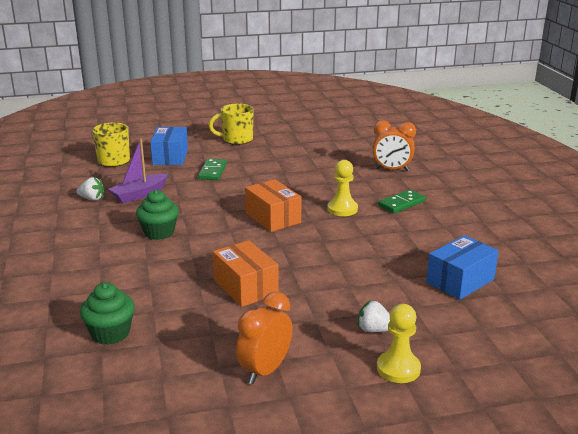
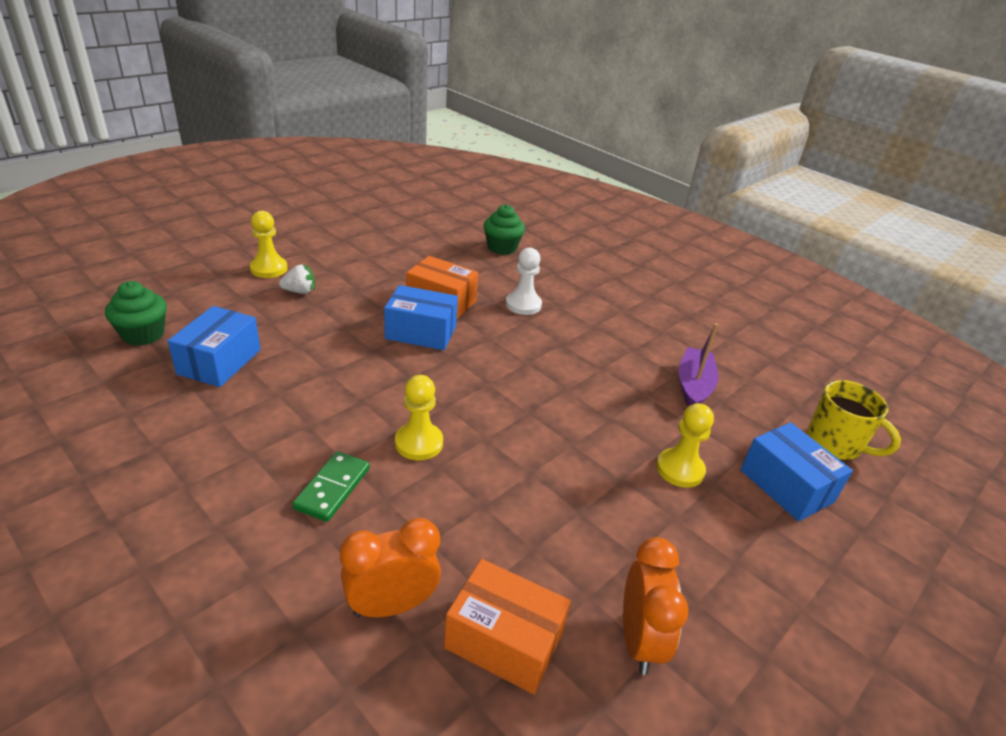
camera: 145 degrees right, 10 degrees up
(92, 199) = (728, 363): white strawberry -> none
(159, 232) = (591, 337): green cupcake -> green cupcake (143, 334)
(176, 267) = (523, 305): none -> white pawn
(212, 171) = (680, 469): green domino -> yellow pawn
(236, 140) = (776, 601): yellow mug -> none
(265, 370) = (370, 249): orange clock -> orange clock (639, 640)
(273, 218) = (497, 396): orange box -> orange box (504, 640)
(287, 266) = (421, 332): none -> blue box

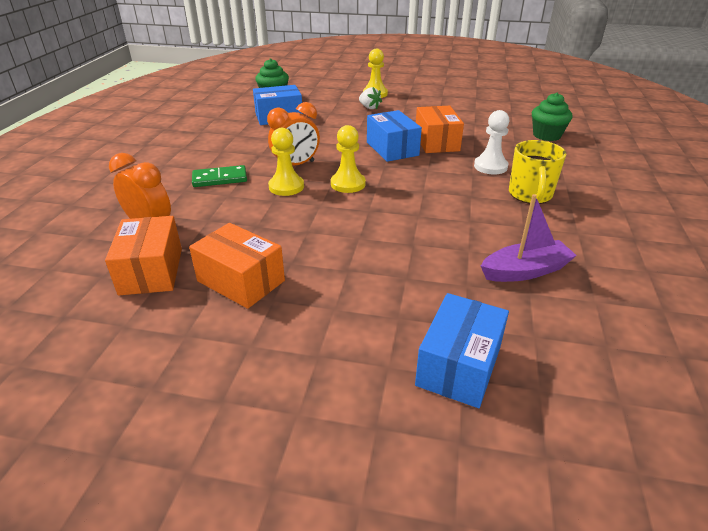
camera: 60 degrees right, 0 degrees up
(584, 565) = (241, 281): none -> orange box
(639, 640) = (191, 325): orange clock -> orange clock (296, 165)
(680, 469) = (396, 294): yellow pawn -> yellow pawn (348, 184)
(835, 444) = (582, 390): yellow mug -> yellow mug (530, 195)

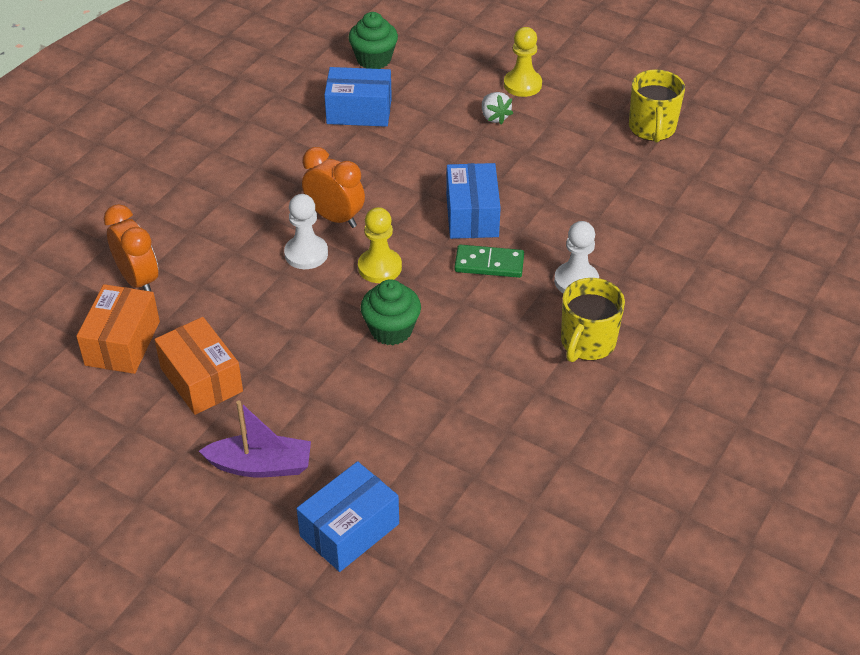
camera: 20 degrees right, 10 degrees up
(220, 179) = (236, 220): green domino -> green domino (489, 264)
(286, 187) = (306, 254): yellow pawn -> white pawn
(296, 165) = (335, 218): orange clock -> orange clock turned 135 degrees counterclockwise
(436, 142) = (539, 216): orange box -> none
(467, 99) = (652, 128): none -> yellow mug
(525, 271) = (491, 448): purple boat -> purple boat (261, 466)
(546, 135) = (703, 239): green cupcake -> green cupcake (391, 330)

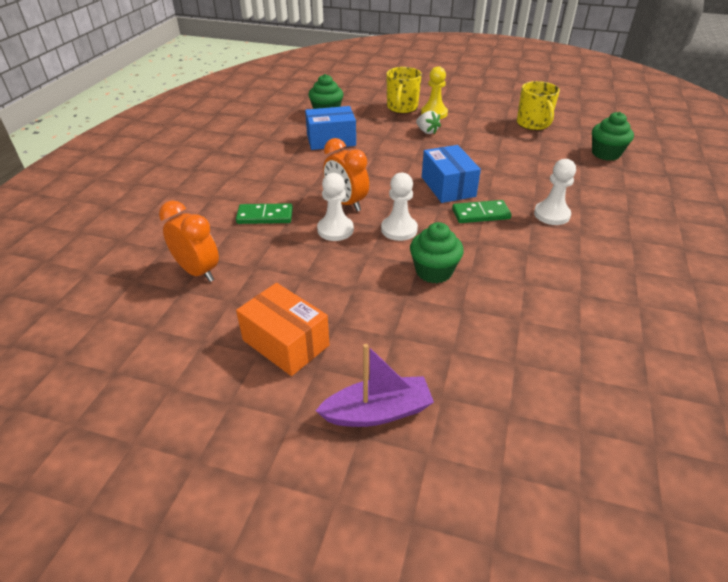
camera: 15 degrees left, 5 degrees down
(122, 343) = (198, 325): orange box -> none
(233, 219) = (265, 216): none -> green domino
(335, 218) = (346, 203): orange clock -> orange clock turned 150 degrees counterclockwise
(349, 530) = (499, 459): blue box -> none
(379, 267) = (399, 229): yellow pawn -> white pawn
(587, 343) = (591, 253): yellow mug -> yellow mug (402, 108)
(717, 199) = (606, 154): none -> green cupcake

